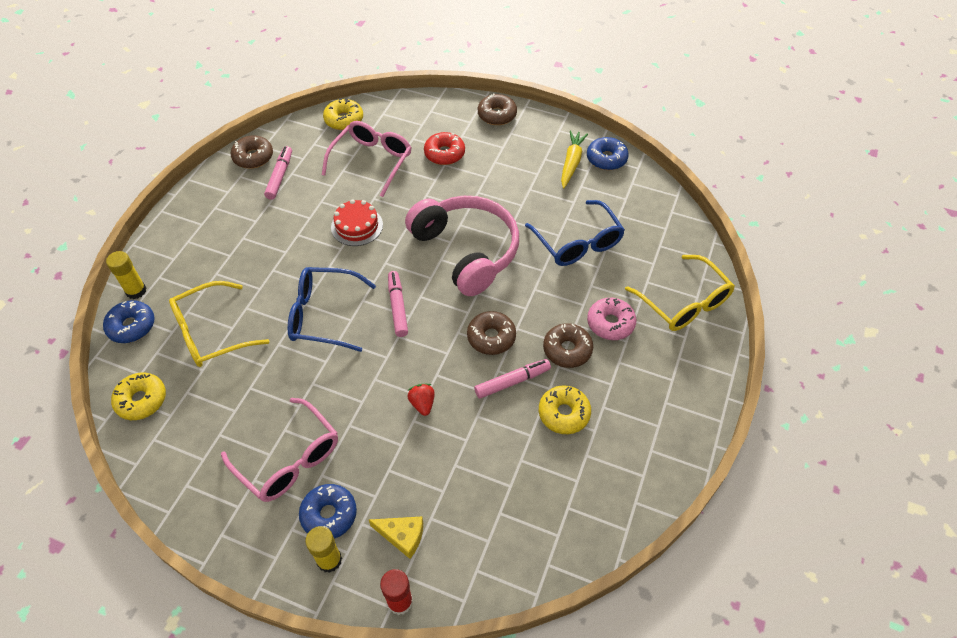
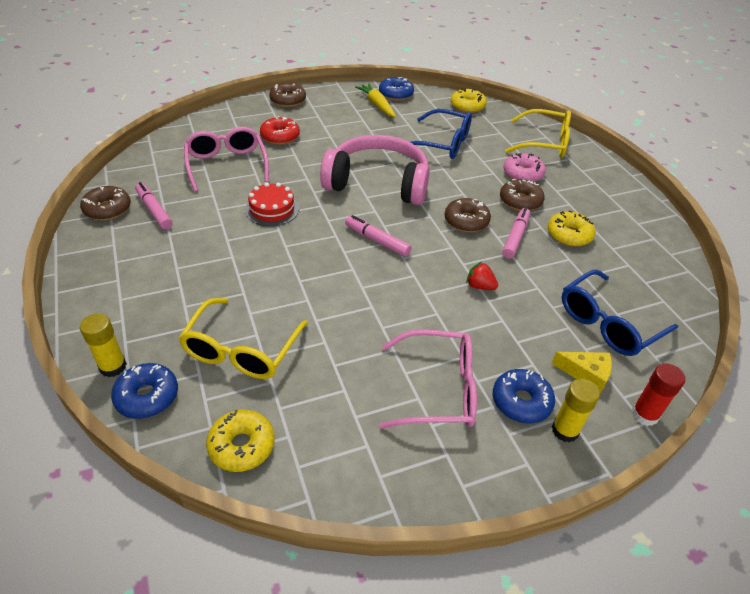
camera: 45 degrees left, 10 degrees down
(324, 315) = (327, 278): blue glasses -> blue glasses (608, 323)
(344, 120) = (164, 150): yellow donut -> yellow donut (467, 106)
(402, 536) = (586, 374): yellow cheese -> yellow cheese turned 45 degrees clockwise

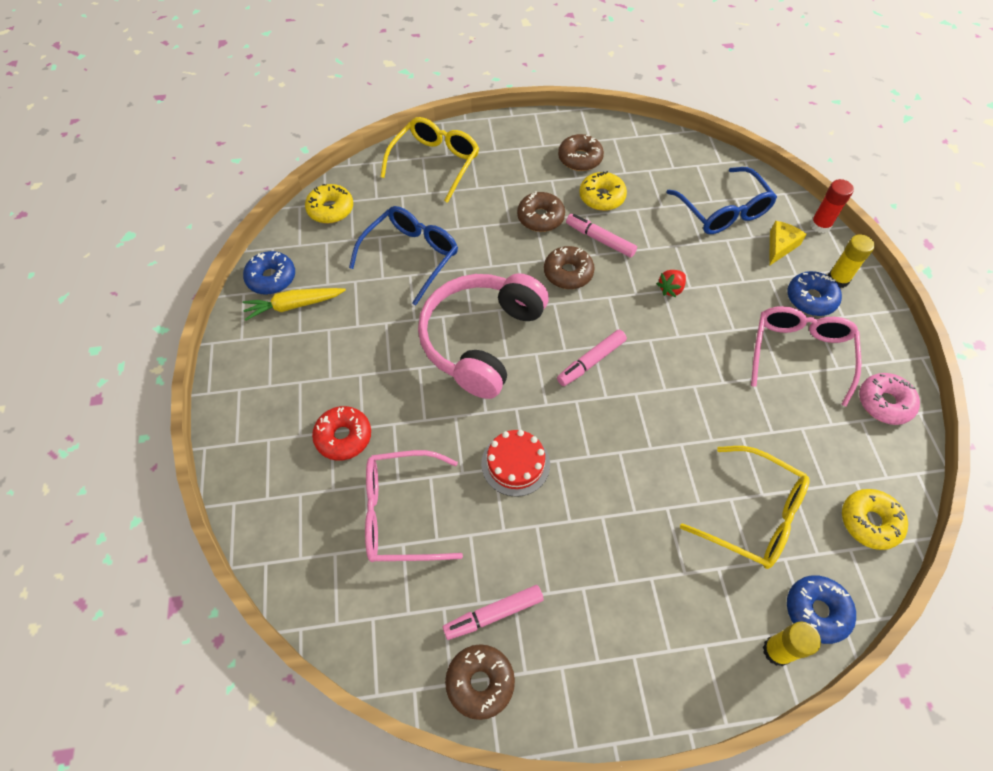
camera: 75 degrees left, 15 degrees up
(288, 100) = (241, 415): brown donut -> brown donut (580, 158)
(523, 174) = (491, 200): pink donut -> pink donut (884, 403)

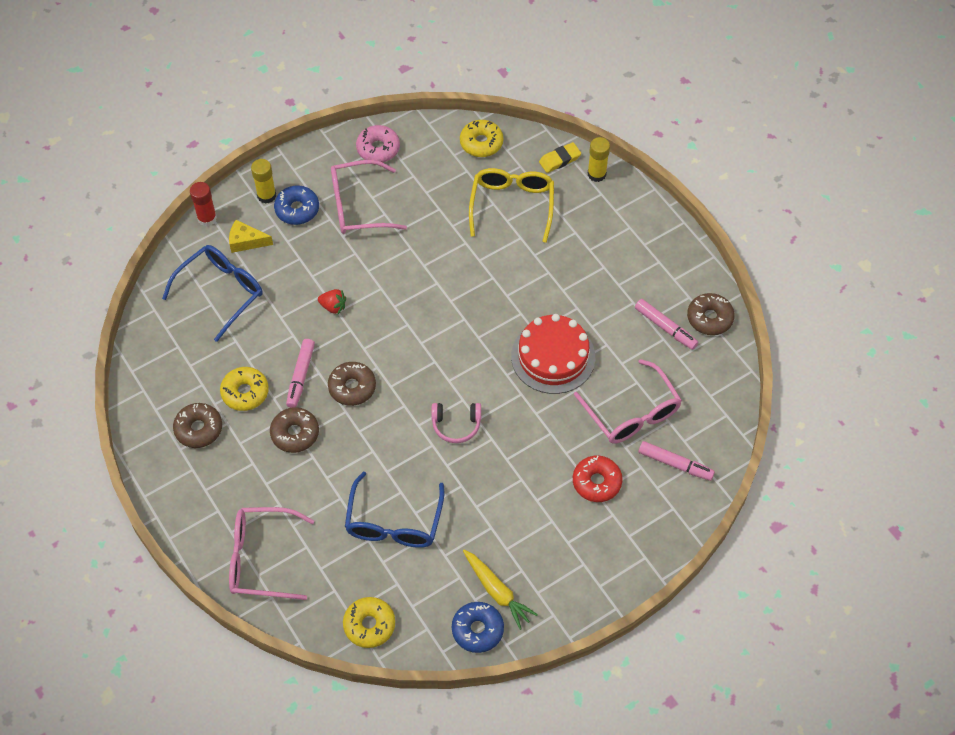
camera: 115 degrees left, 0 degrees up
(411, 256) = (394, 522): blue glasses -> blue glasses turned 90 degrees counterclockwise
(435, 163) = (262, 558): yellow glasses -> pink glasses
(481, 340) = (456, 425): pink headphones -> pink headphones, size x0.43
(515, 463) = (553, 357): red cake -> red cake, size x1.51
(591, 361) = (437, 339): pink marker -> pink marker (675, 464)
(816, 611) = (559, 160): blue donut -> yellow eraser

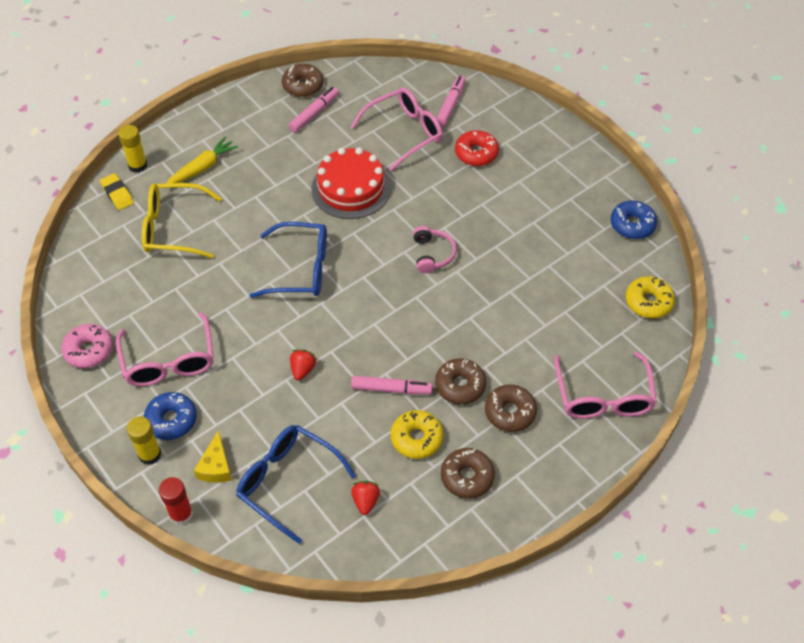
camera: 95 degrees left, 5 degrees down
(191, 349) = (365, 501): none -> red strawberry
(352, 387) = (400, 342): brown donut -> brown donut (510, 412)
(394, 522) = (542, 293): blue glasses -> blue glasses (300, 269)
(481, 143) = (89, 258): yellow donut -> none
(497, 591) = (593, 214): yellow carrot -> yellow carrot (202, 168)

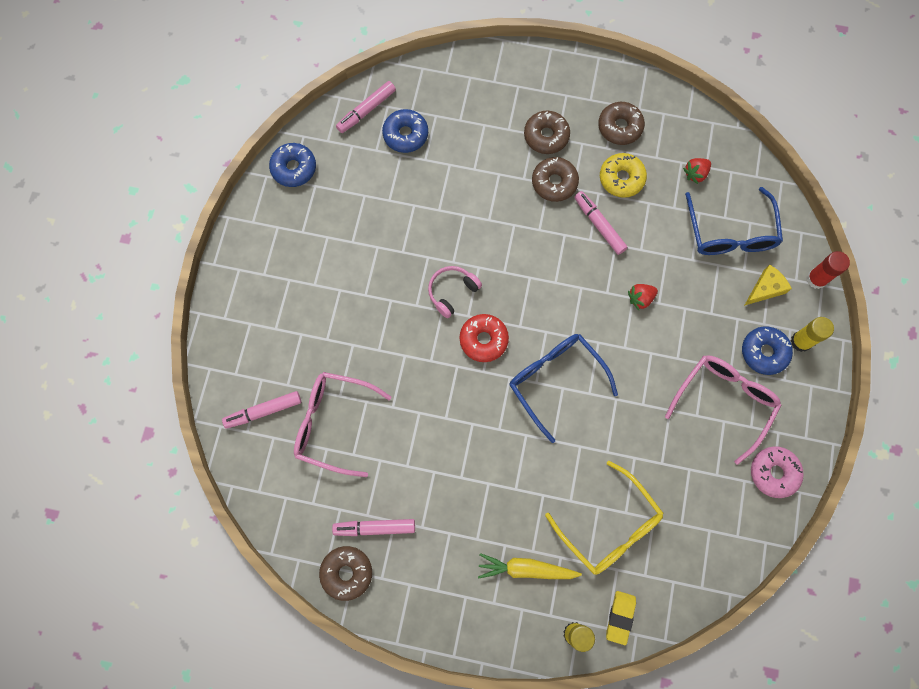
camera: 130 degrees left, 20 degrees up
(351, 188) = (437, 414): red cake -> none
(476, 153) = (309, 342): red donut -> red donut (483, 340)
(601, 313) = (405, 134): none -> blue donut
(603, 396) = (479, 88): pink glasses -> none
(648, 302) = (366, 110): yellow donut -> pink marker

